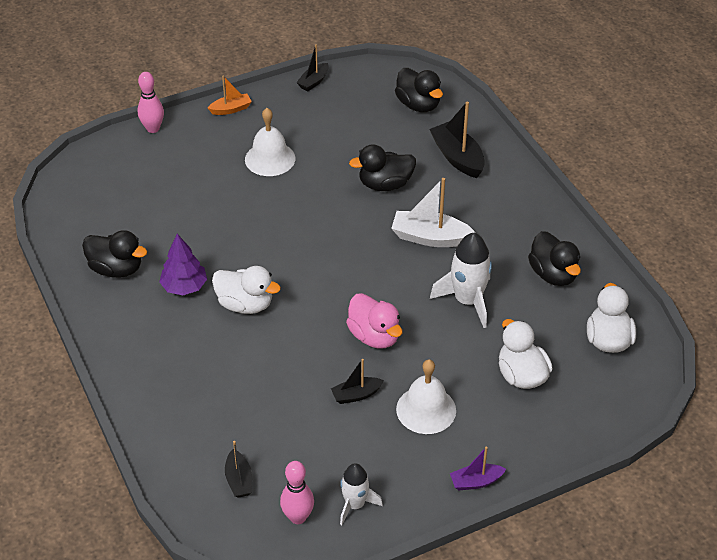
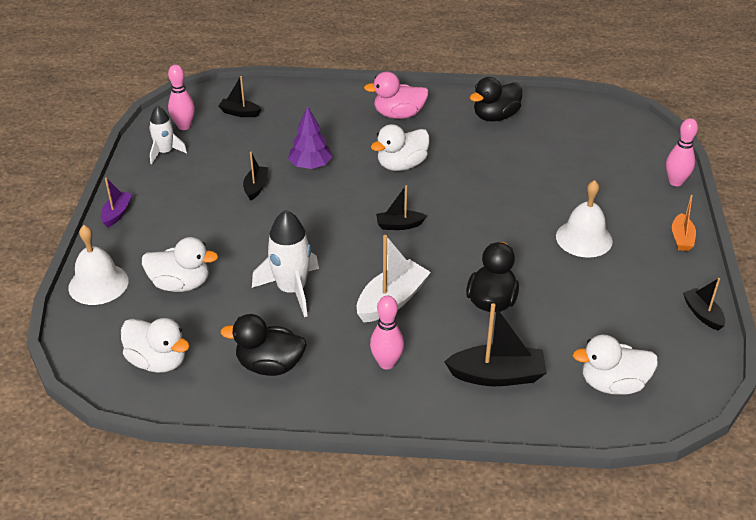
camera: 120 degrees right, 5 degrees down
(184, 287) = (448, 142): purple tree -> purple tree (310, 165)
(335, 270) = (399, 225): none -> black boat
(374, 336) = (304, 219): pink duck -> pink duck (398, 115)
(418, 105) = (613, 384): black duck -> white duck
(426, 409) = (205, 216): white bell -> white bell (98, 284)
(495, 214) = (386, 363): none -> pink bowling pin

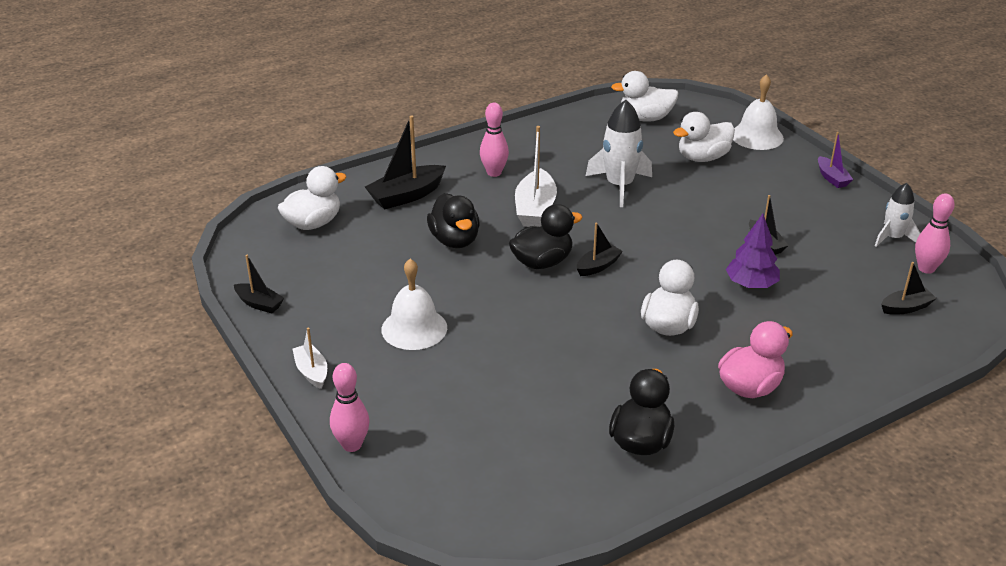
camera: 145 degrees right, 5 degrees down
(270, 365) = (571, 142): black duck -> black duck (542, 262)
(681, 238) = (312, 372): orange boat -> white boat

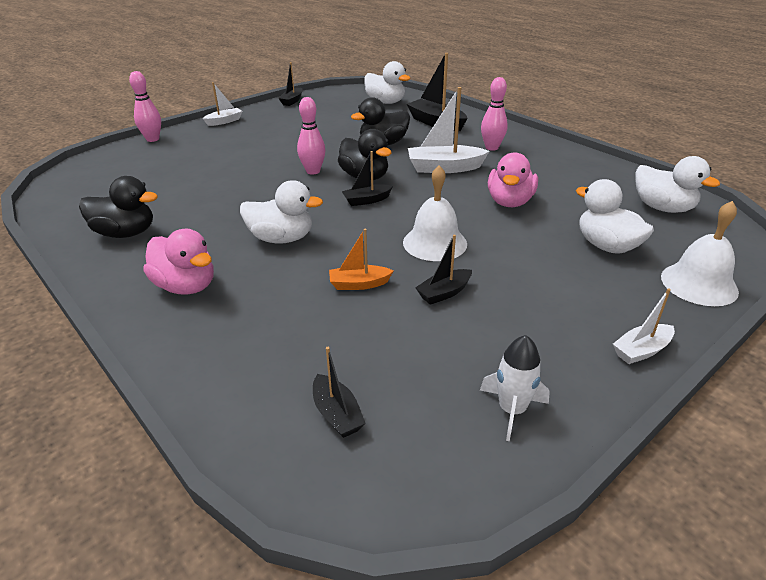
camera: 80 degrees right, 0 degrees up
(414, 328) = (270, 142): white bell -> white bell (434, 243)
(598, 266) = (366, 200): black boat -> black boat turned 120 degrees clockwise
(619, 186) = (509, 202): white rocket -> pink duck
(645, 118) = (662, 208): white duck -> white duck turned 150 degrees clockwise
(751, 285) = (359, 284): purple tree -> orange boat
(832, 178) = (641, 350): purple boat -> white boat
(926, 268) = (442, 445): pink bowling pin -> pink bowling pin (313, 171)

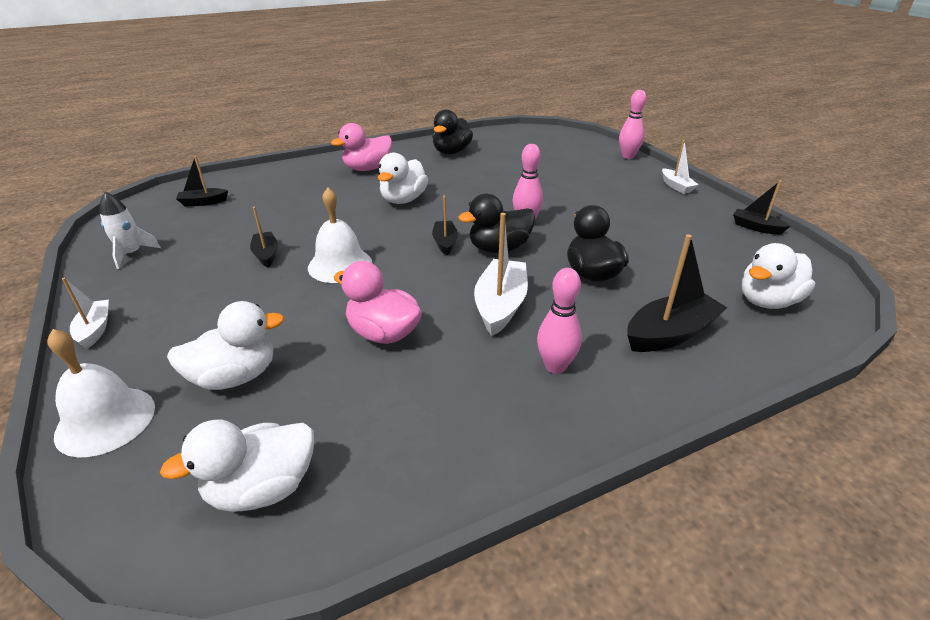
camera: 105 degrees right, 0 degrees up
(359, 284) = (313, 222): orange boat -> none

